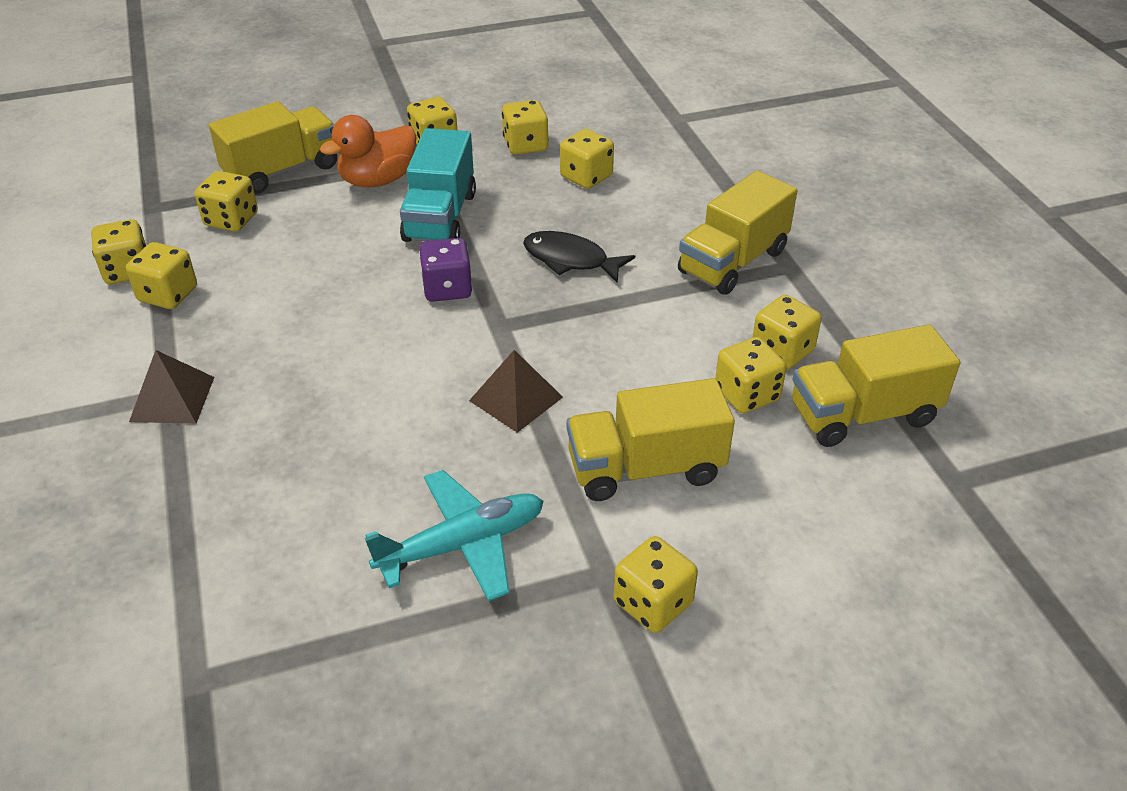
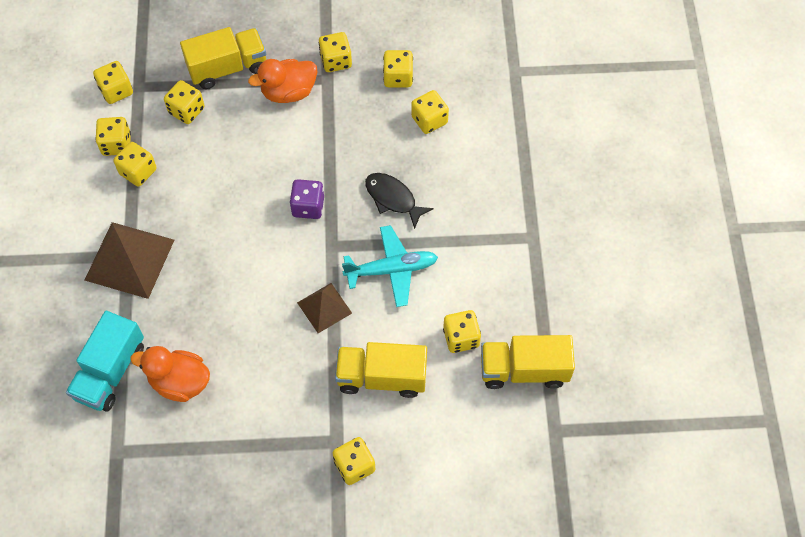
camera: 15 degrees right, 20 degrees up
(172, 399) = (129, 260): brown pyramid -> brown pyramid, size x1.74
(296, 546) = (179, 382): none -> orange duck
(440, 217) = (320, 138): turquoise truck -> turquoise truck (110, 372)
(463, 544) = (266, 403): turquoise plane -> turquoise plane (392, 269)
(733, 262) = (497, 225): yellow truck -> none
(782, 351) = (497, 309): yellow dice -> yellow dice (116, 91)

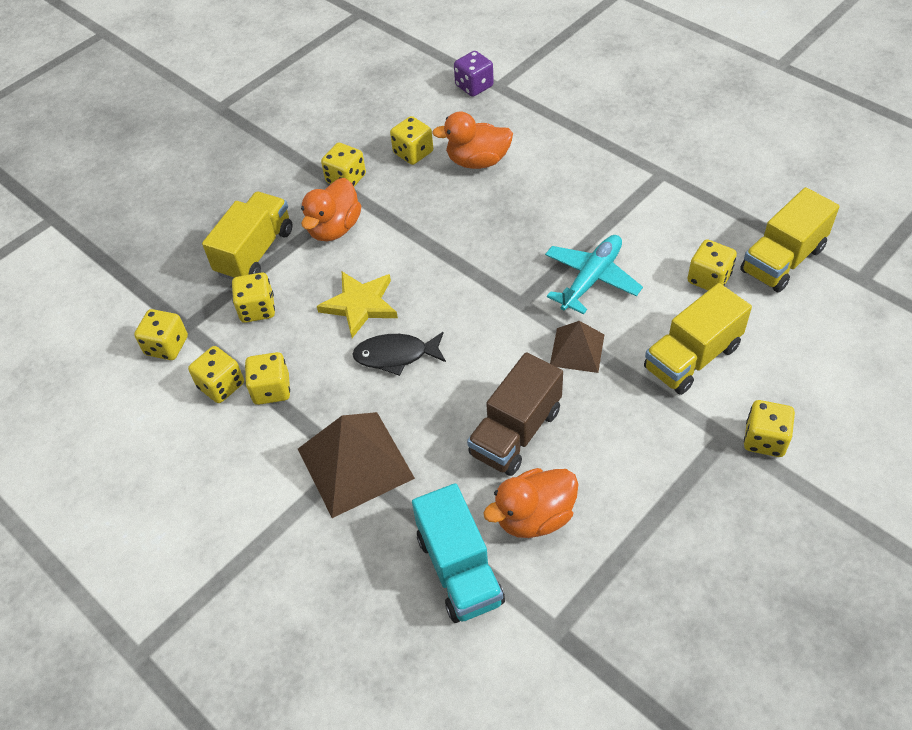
camera: 40 degrees left, 10 degrees down
(229, 324) = (516, 432): none -> brown truck
(243, 161) = (360, 305): none -> yellow star
(308, 207) = (462, 292): purple dice -> purple dice (474, 86)
(393, 198) = (523, 232): black fish -> black fish (395, 355)
(429, 120) = (477, 161): yellow dice -> orange duck

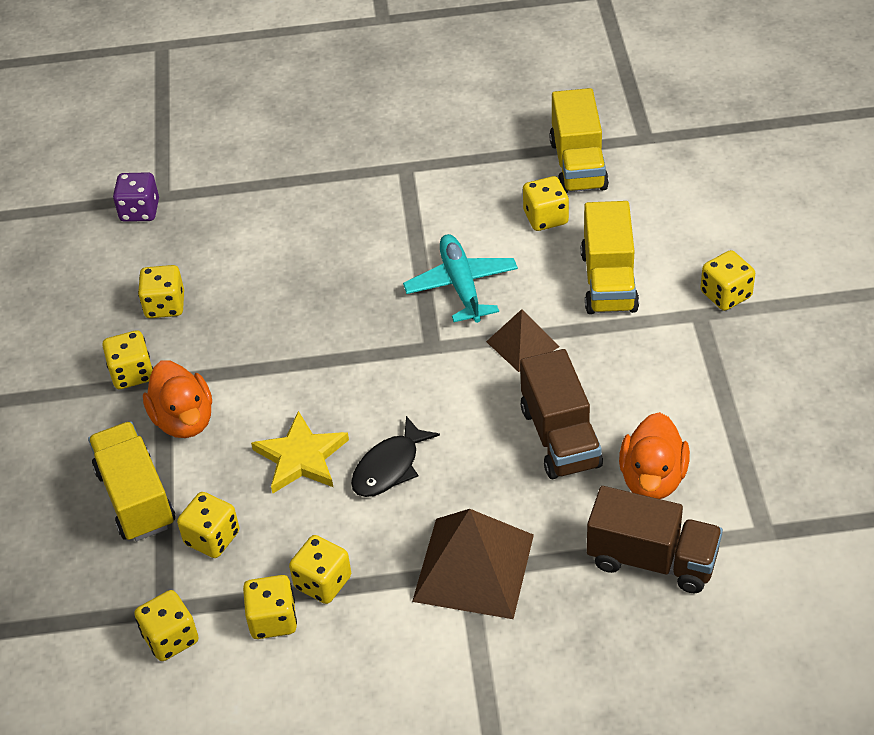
camera: 50 degrees left, 5 degrees down
(459, 569) = (652, 559): turquoise truck -> brown truck
(477, 161) = (236, 269): orange duck -> none

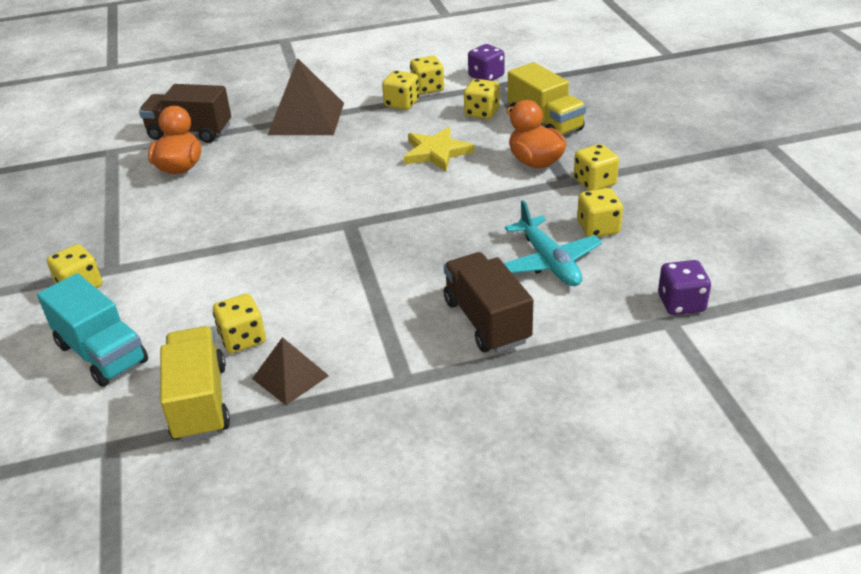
camera: 170 degrees right, 10 degrees down
(171, 638) = (486, 76): yellow dice -> purple dice
(389, 467) = (370, 154): black fish -> none
(461, 285) = (328, 270): turquoise plane -> turquoise plane (549, 262)
(522, 344) = (271, 233): brown pyramid -> brown pyramid (290, 377)
(560, 437) = (244, 181): brown truck -> brown truck (486, 321)
(608, 281) = (187, 286): yellow truck -> none
(677, 217) = (102, 353): none -> turquoise truck

